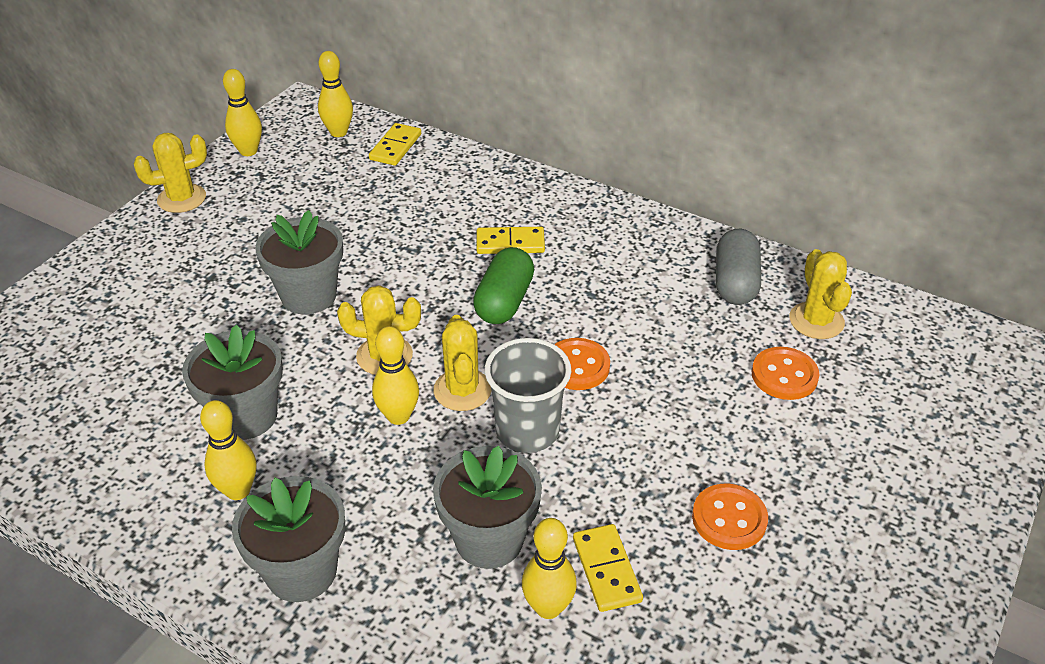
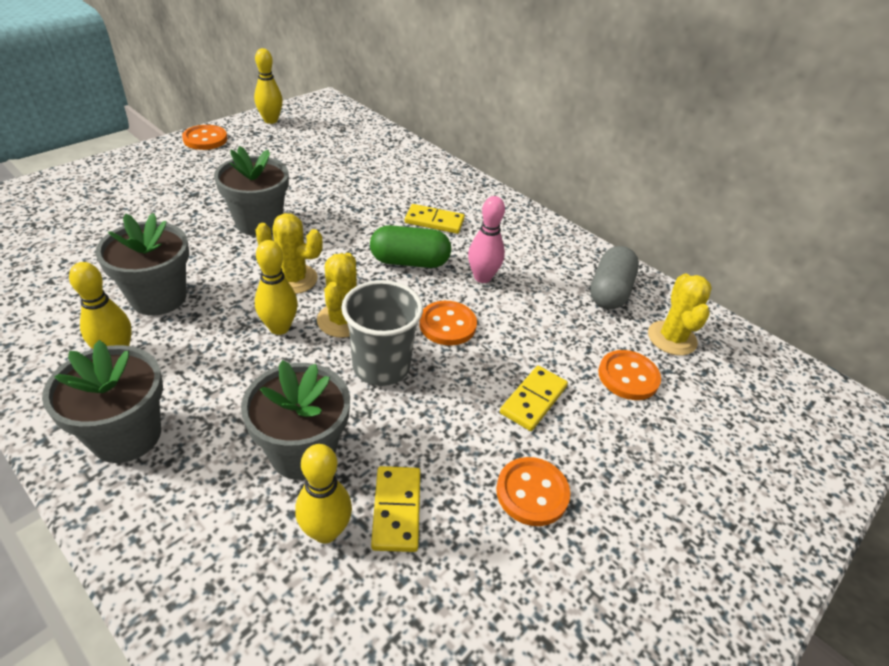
camera: 10 degrees right, 0 degrees up
(182, 198) = (205, 139): yellow cactus -> orange button
(338, 132) = (342, 122): yellow bowling pin -> none
(395, 147) = (378, 139): yellow domino -> yellow domino (533, 400)
(504, 301) = (409, 261): green capsule -> green capsule turned 60 degrees clockwise
(592, 300) = (482, 277): none -> pink bowling pin

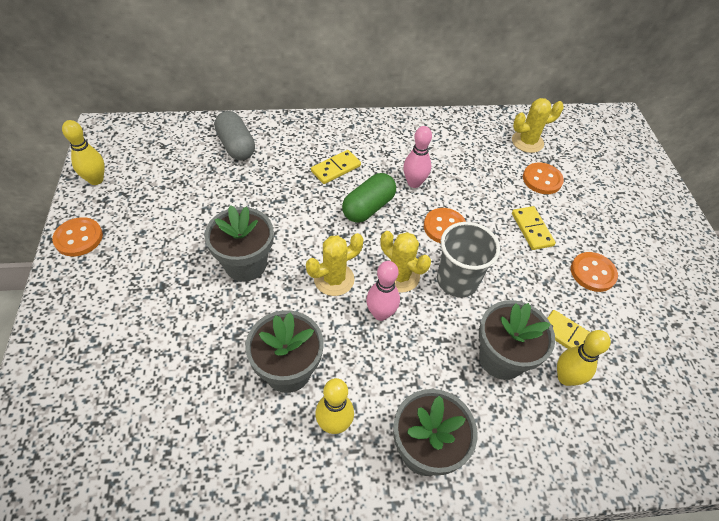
camera: 50 degrees left, 10 degrees up
(279, 328) = (380, 313): yellow bowling pin -> pink bowling pin
(609, 291) = (472, 138): grey capsule -> grey capsule (236, 146)
(672, 338) = (527, 142): yellow cactus -> yellow cactus turned 60 degrees counterclockwise

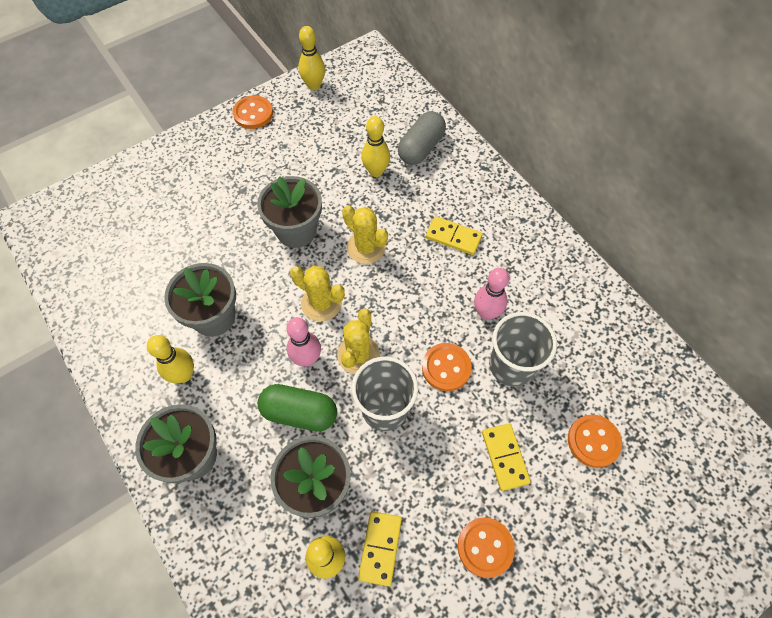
camera: 65 degrees right, 10 degrees up
(233, 183) = (376, 171): none -> yellow bowling pin
(368, 207) = (423, 289): green capsule -> green capsule (299, 413)
(464, 191) = (511, 365): none -> grey cup
(527, 142) = (646, 402): yellow cactus -> yellow cactus (366, 247)
(532, 229) = (504, 457): yellow domino -> yellow domino turned 60 degrees counterclockwise

